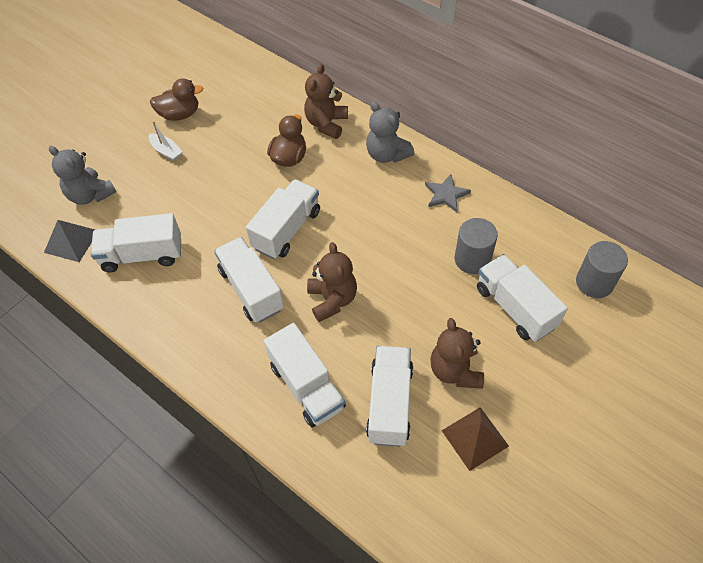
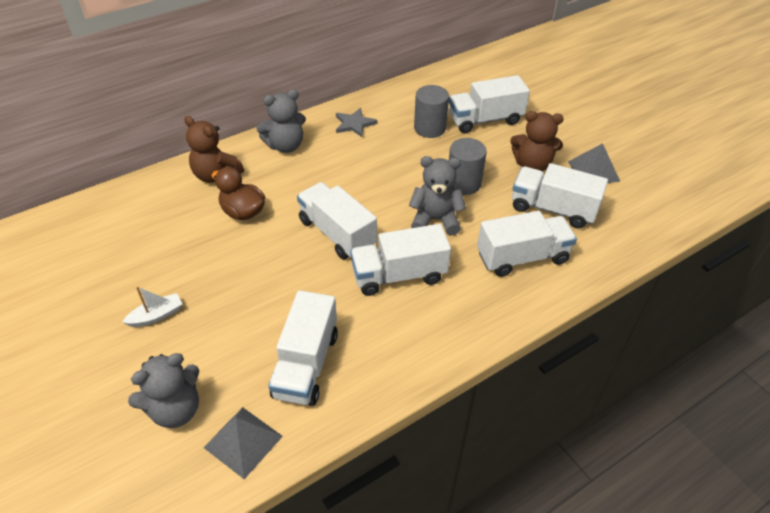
camera: 75 degrees left, 10 degrees down
(180, 114) = (104, 292): brown duck -> none
(332, 299) = (435, 220): brown teddy bear -> grey teddy bear
(475, 438) = (593, 171): brown pyramid -> grey pyramid
(594, 282) = (477, 78): grey cylinder -> grey cylinder (463, 183)

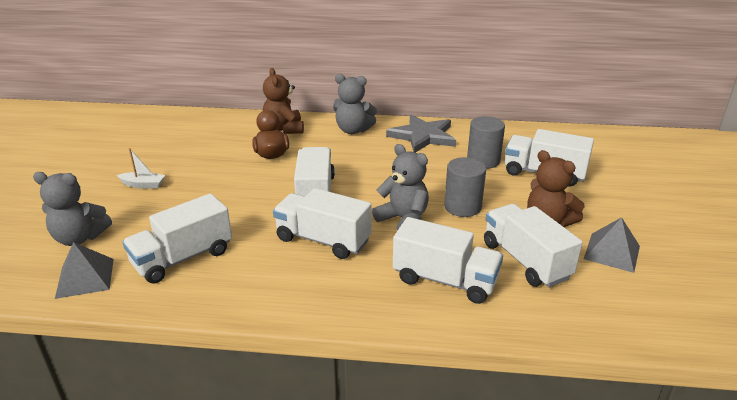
camera: 40 degrees right, 15 degrees down
(354, 124) = (423, 136): grey star -> grey star, size x1.69

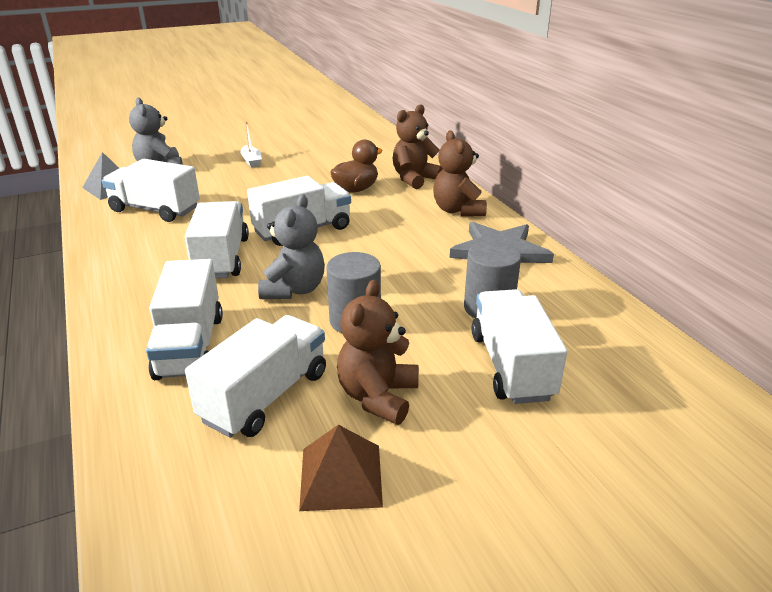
camera: 60 degrees right, 0 degrees up
(353, 130) = (458, 210): grey teddy bear -> brown teddy bear
(612, 252) = (341, 477): grey pyramid -> brown pyramid

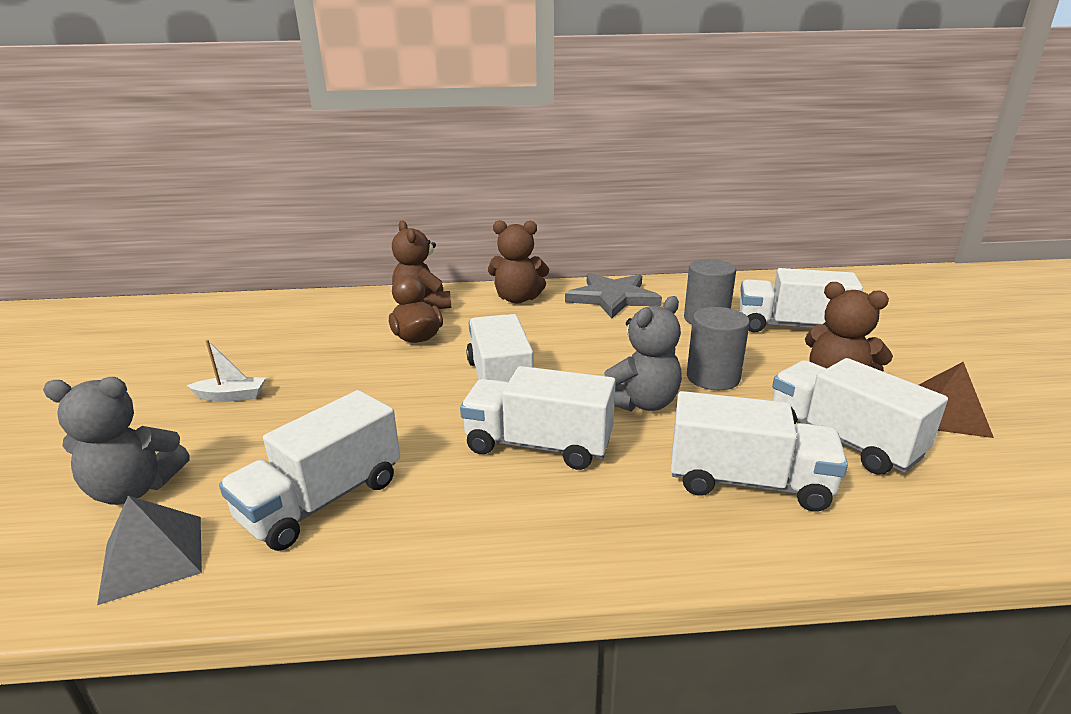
camera: 70 degrees left, 5 degrees down
(294, 290) = (641, 403): grey teddy bear -> grey teddy bear turned 105 degrees clockwise

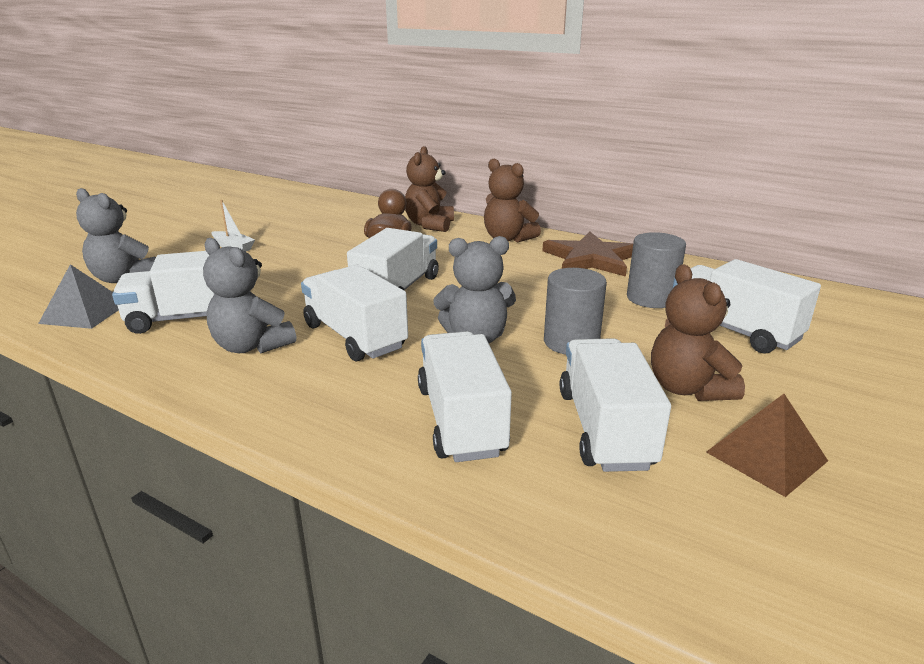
camera: 35 degrees right, 0 degrees up
(451, 501) = (251, 346): none -> grey teddy bear
(612, 298) = (591, 258): grey star -> brown star
(748, 482) = (461, 420): white truck -> white truck turned 150 degrees counterclockwise

